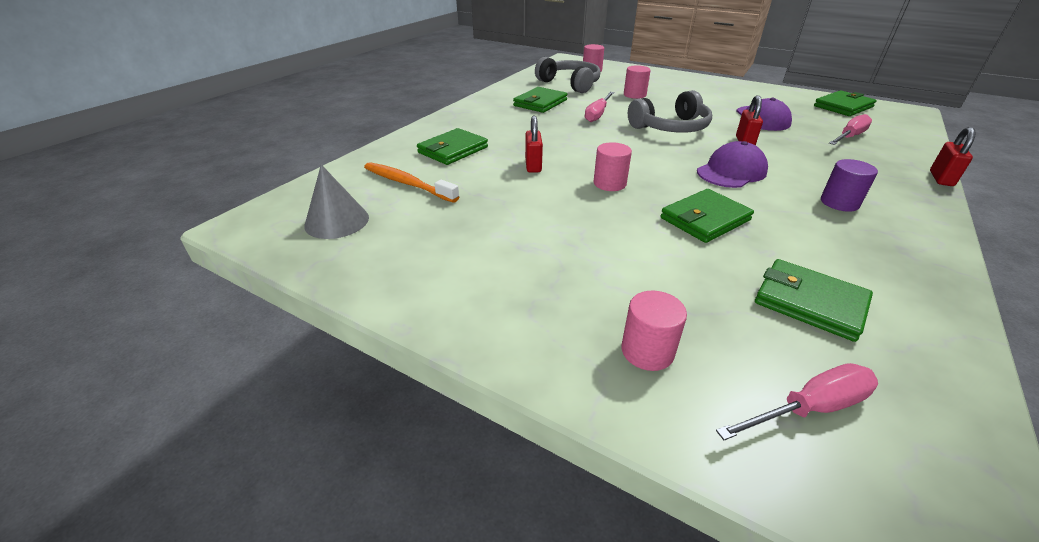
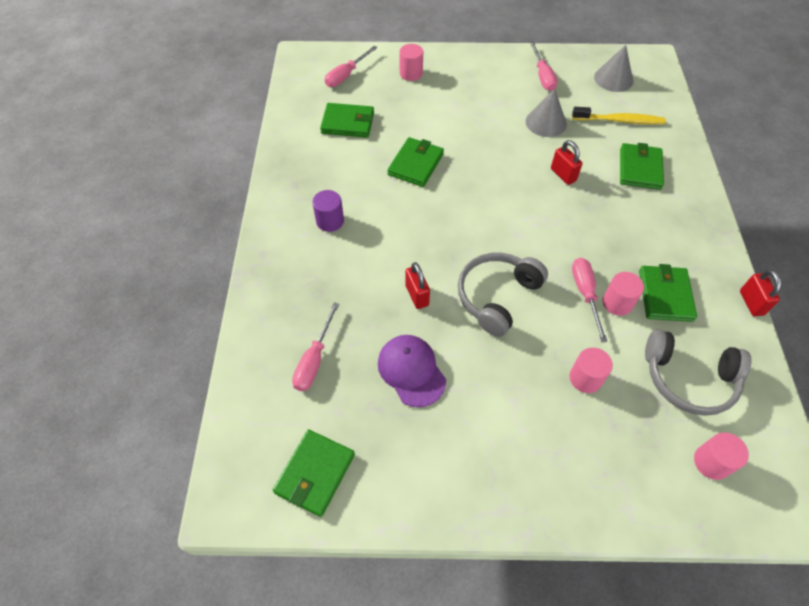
camera: 150 degrees right, 20 degrees up
(407, 183) = (619, 120): orange toothbrush -> yellow toothbrush
(421, 258) = (542, 76): none -> pink screwdriver
(493, 207) = (546, 122): none -> grey cone
(609, 183) = (494, 176): pink cylinder -> pink cylinder (617, 303)
(731, 171) = (415, 232): purple cap -> none
(941, 178) = (243, 297): red padlock -> red padlock (751, 303)

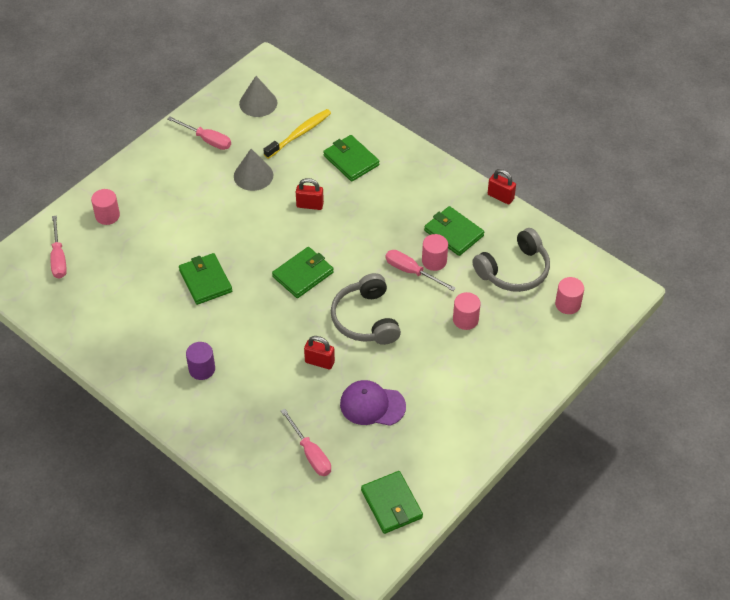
camera: 50 degrees left, 5 degrees down
(348, 123) = (114, 293): green wallet -> green wallet (303, 274)

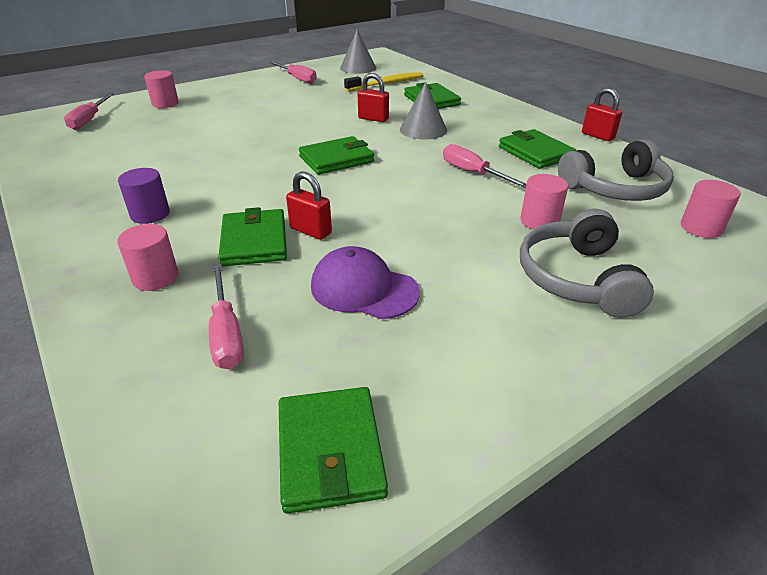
camera: 15 degrees right, 15 degrees down
(205, 281) = (221, 150): green wallet -> green wallet (254, 241)
(253, 175) = (326, 98): grey cone -> grey cone (423, 129)
(366, 319) = (396, 202): grey headphones -> grey headphones (577, 278)
(434, 261) = (505, 169): pink cylinder -> pink cylinder (155, 277)

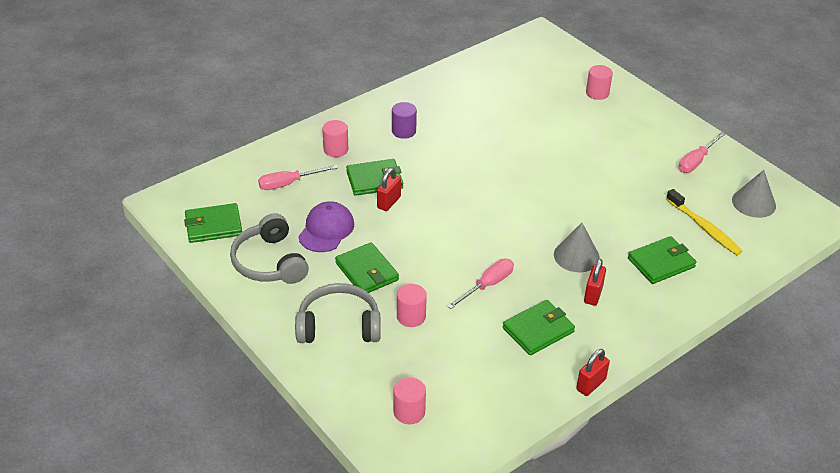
camera: 85 degrees right, 5 degrees up
(89, 120) = (550, 64): pink screwdriver -> none
(336, 159) = (500, 205): green wallet -> green wallet (367, 271)
(373, 119) = (595, 222): red padlock -> red padlock (593, 295)
(615, 188) = (471, 373): grey headphones -> grey headphones (270, 262)

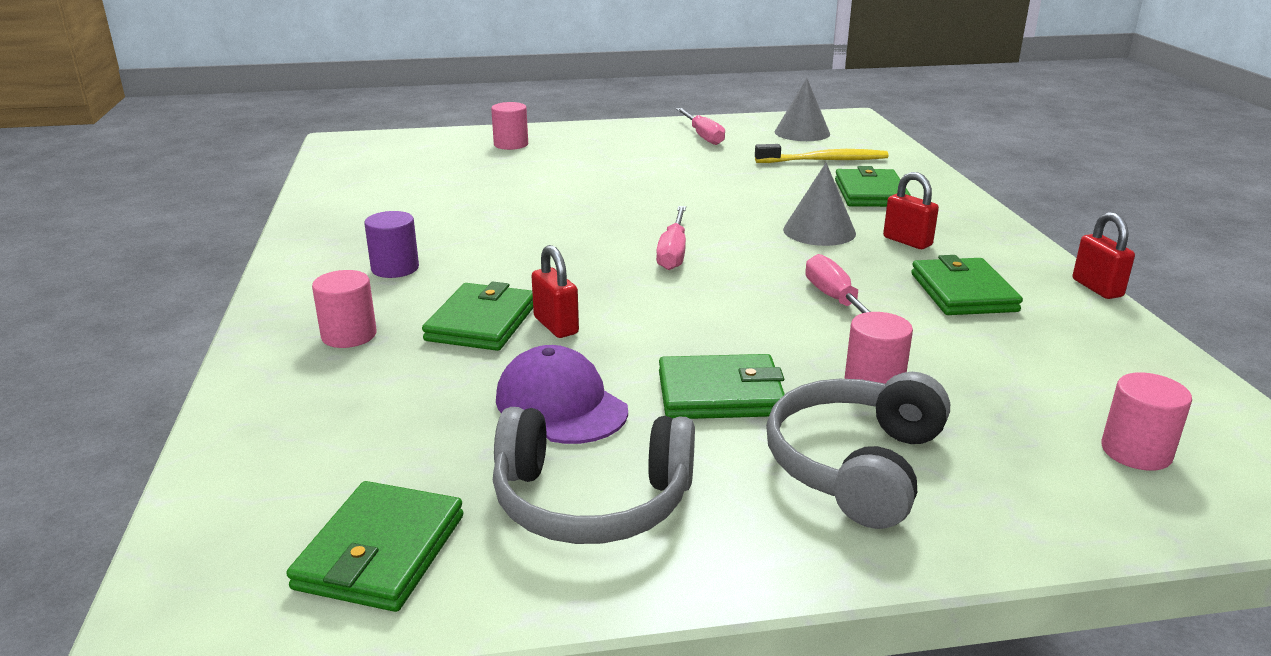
camera: 60 degrees left, 15 degrees down
(289, 183) = (373, 409): pink screwdriver -> pink screwdriver (673, 252)

